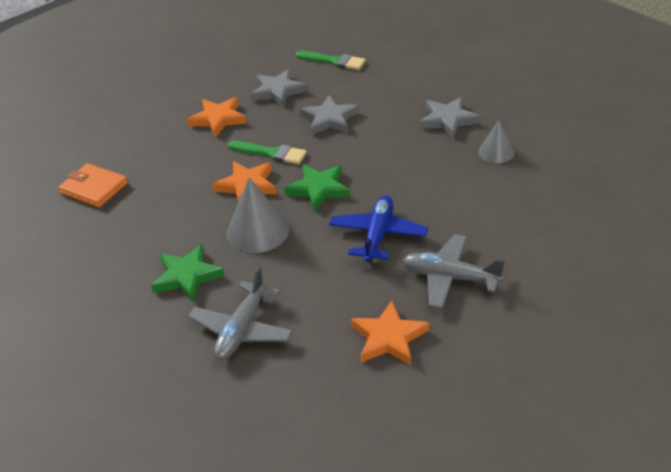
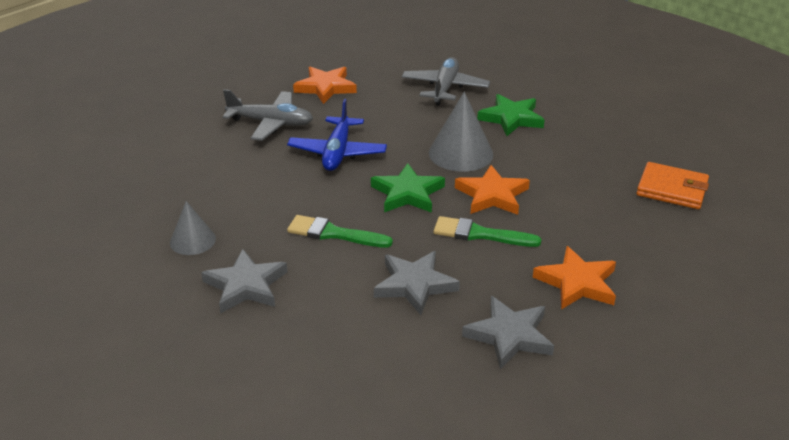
camera: 170 degrees right, 5 degrees down
(334, 61) = (431, 406): green brush -> green brush (333, 233)

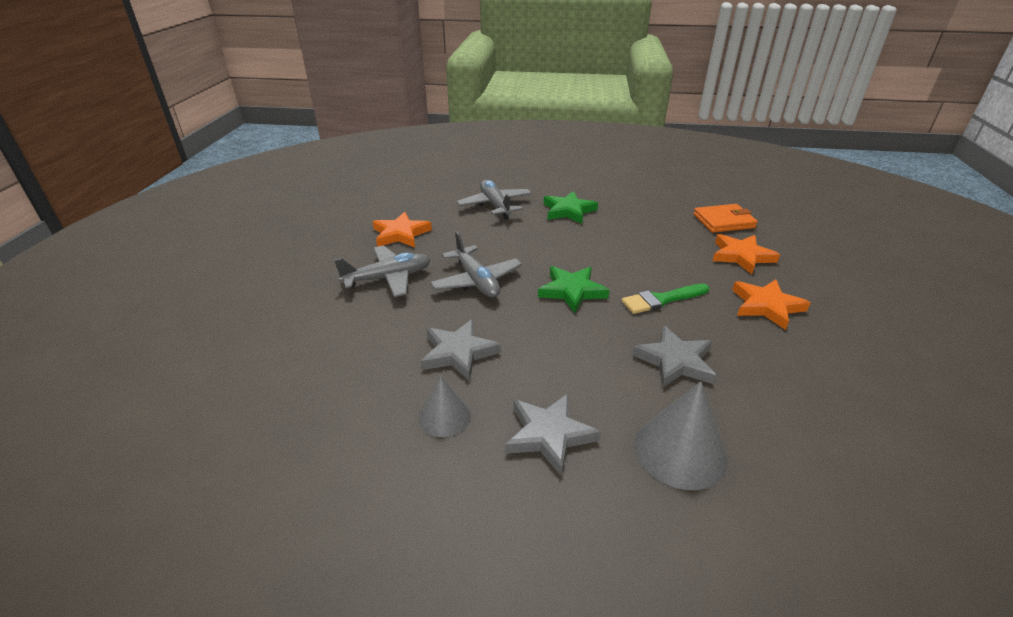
camera: 35 degrees left, 0 degrees up
(333, 233) = (560, 349): green brush -> none
(337, 152) = (476, 281): blue plane -> grey plane
(460, 153) = (568, 246): grey cone -> grey cone (680, 451)
(492, 195) = (630, 268): orange star -> orange star (741, 256)
(509, 335) = (787, 367): grey star -> grey star (458, 353)

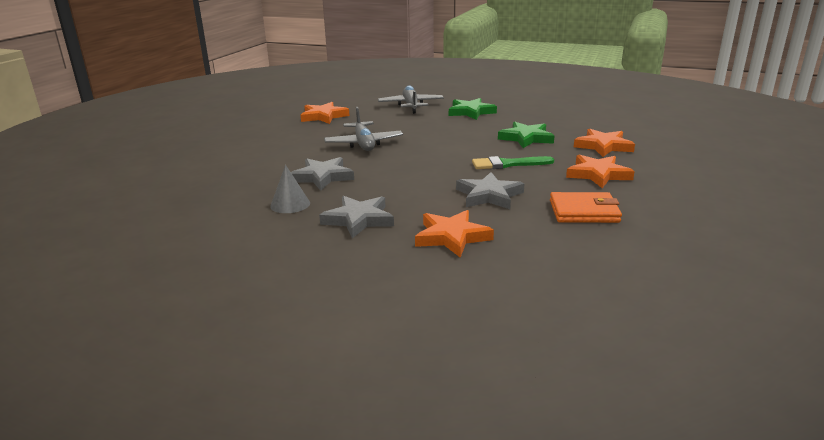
camera: 15 degrees right, 10 degrees down
(388, 278) = (297, 138): grey plane -> none
(572, 291) = (436, 154): green star -> green star (526, 138)
(680, 451) = (452, 237): grey cone -> orange star
(723, 221) = (607, 126): orange wallet -> orange wallet (583, 211)

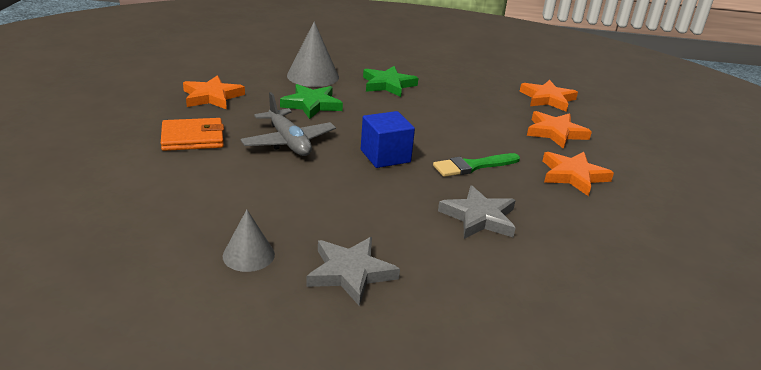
camera: 20 degrees left, 5 degrees up
(322, 177) = (266, 202): grey star -> none
(411, 106) = (313, 76): grey plane -> grey cone
(436, 155) = (385, 156): none -> blue cube
(452, 237) = (474, 289): orange star -> orange star (547, 99)
(526, 138) = (470, 124): green star -> green star (311, 104)
(583, 211) = (589, 233): orange wallet -> orange wallet (192, 138)

